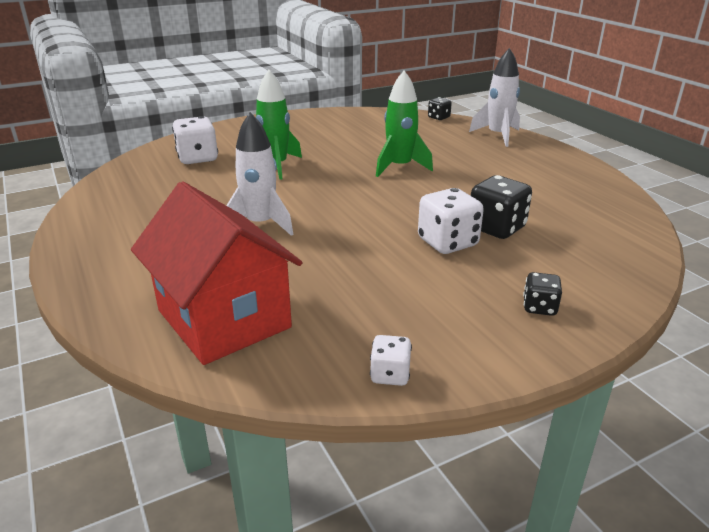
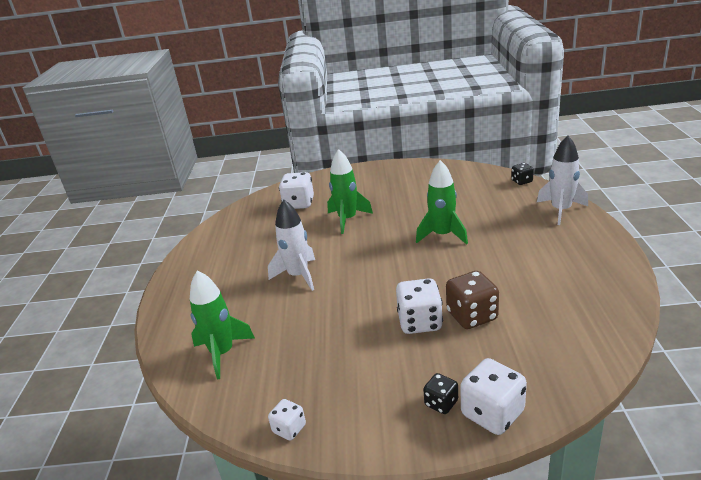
camera: 30 degrees right, 0 degrees up
(224, 319) = (222, 353): red house -> green rocket
(496, 228) = (472, 316): black dice -> brown dice
(597, 304) = (492, 413): none -> white dice

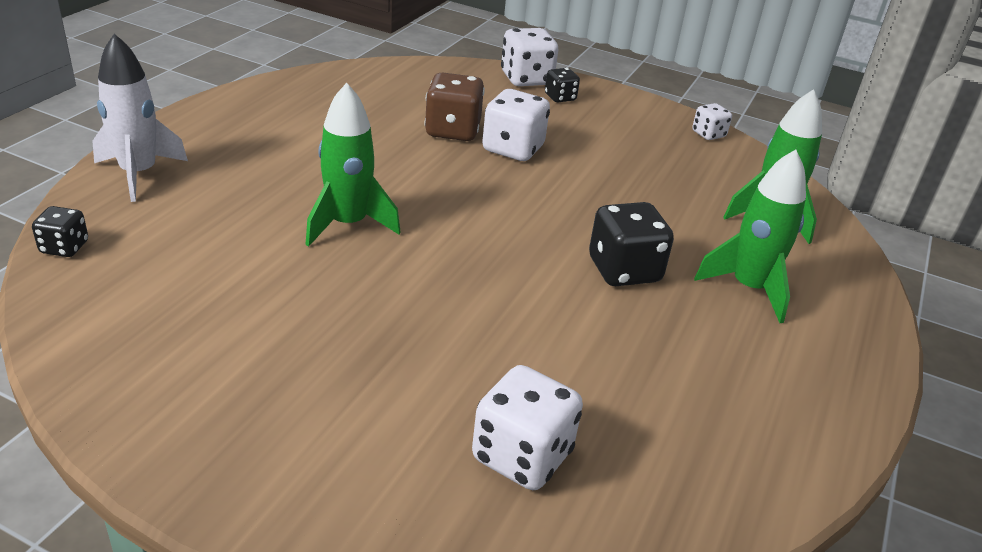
camera: 160 degrees left, 5 degrees up
(298, 276) = (624, 270): white rocket -> black dice
(347, 219) = (457, 340): green rocket -> green rocket (749, 288)

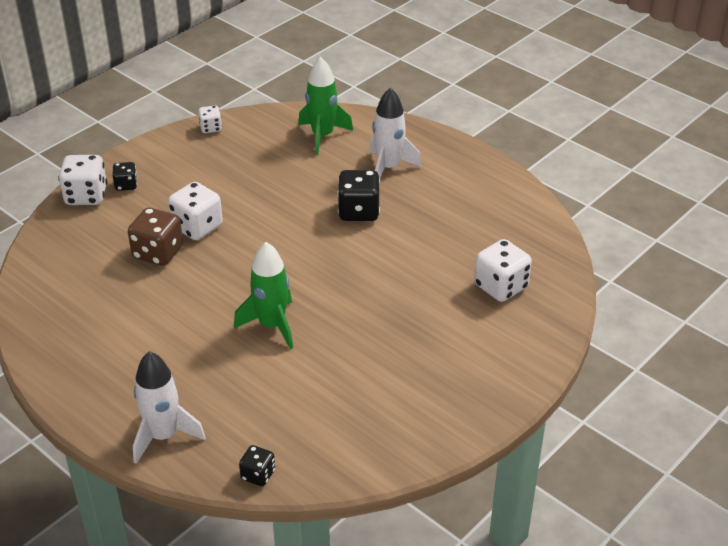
camera: 70 degrees left, 5 degrees up
(749, 288) = (388, 168): green rocket -> white rocket

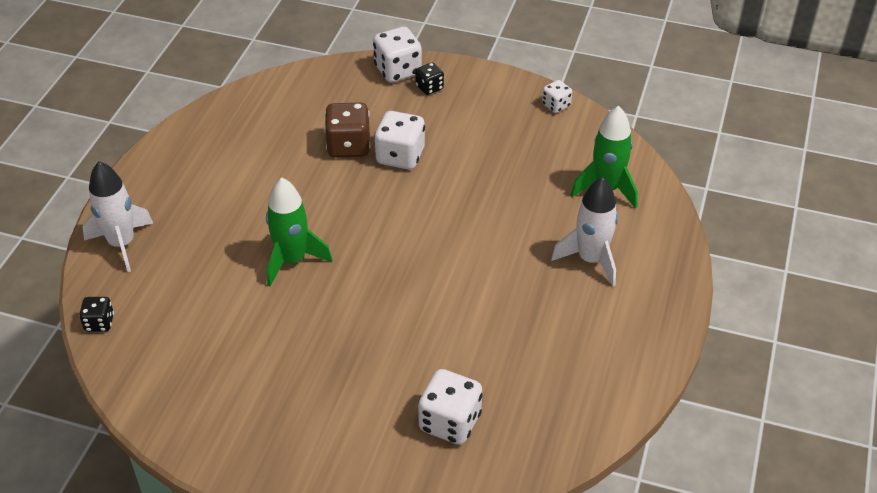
camera: 65 degrees right, 5 degrees up
(358, 211) = (500, 262): black dice -> none

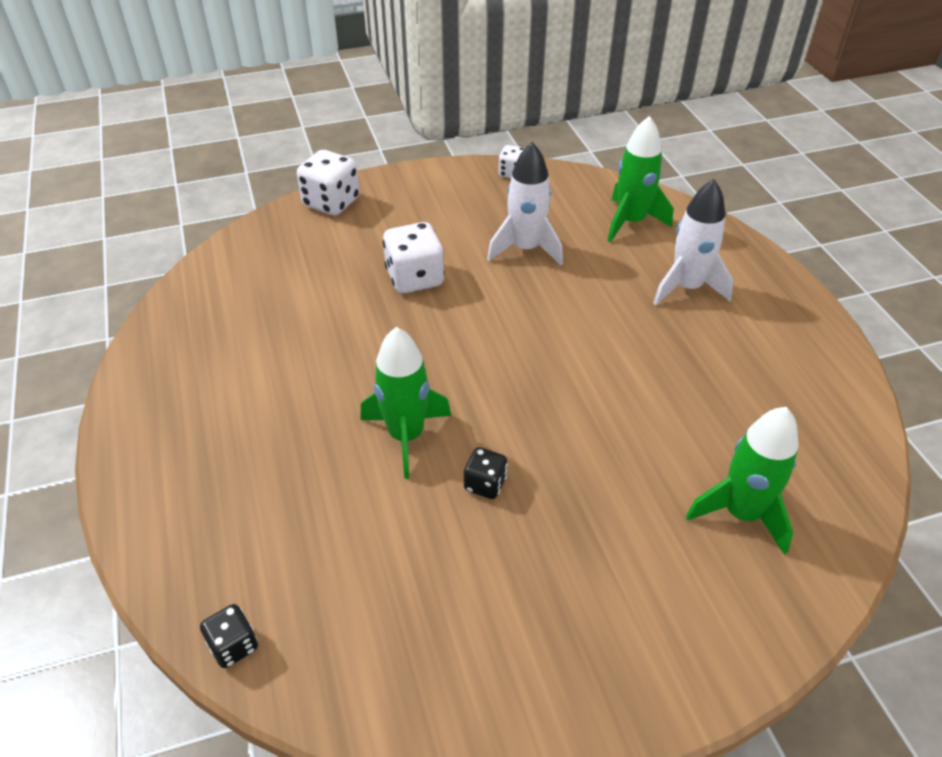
camera: 35 degrees left, 0 degrees up
(122, 244) = (176, 527): white rocket -> white rocket (525, 249)
(348, 146) = (351, 292): brown dice -> none
(429, 87) = (379, 205): black dice -> black dice (485, 484)
(450, 422) = (741, 513): white dice -> green rocket

